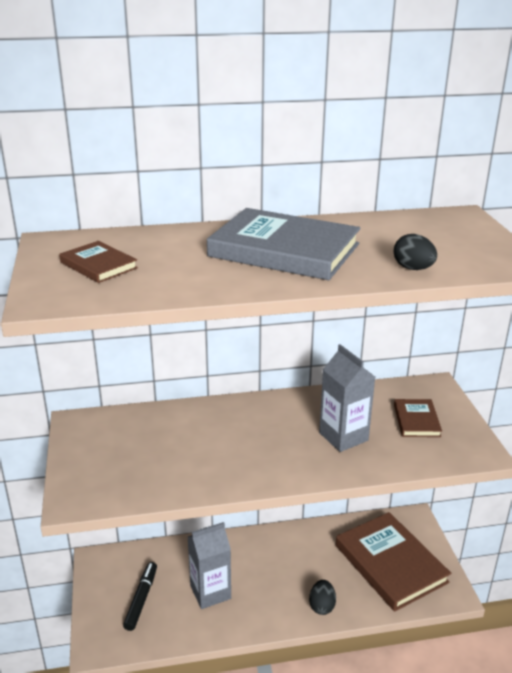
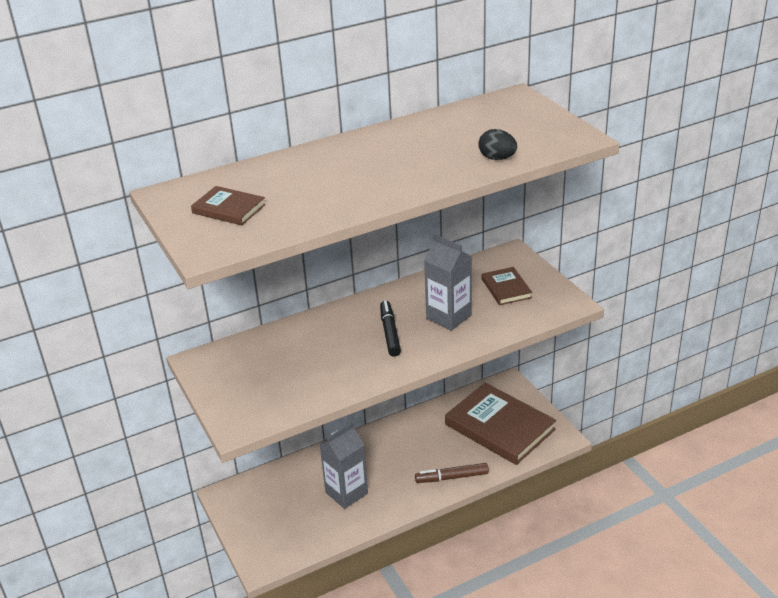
camera: 15 degrees left, 5 degrees up
(141, 599) = (285, 515): black marker -> black marker (390, 333)
(284, 250) = (381, 162): grey book -> none
(322, 606) = (452, 477): black egg -> brown marker

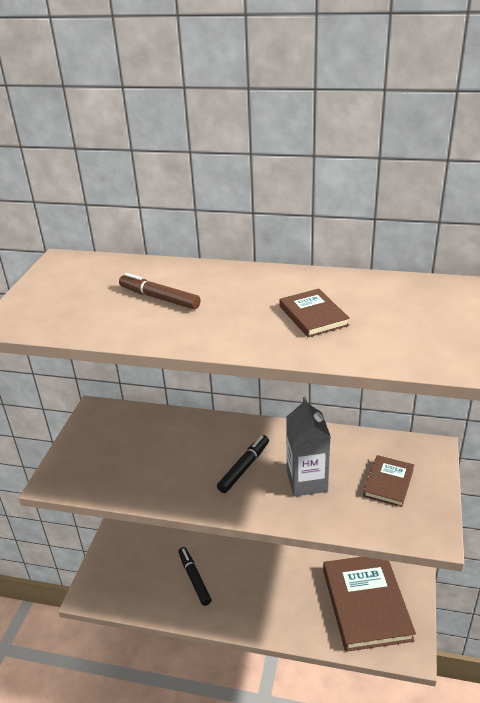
camera: 40 degrees right, 0 degrees up
(228, 209) = (76, 293): brown book -> brown book (313, 316)
(346, 493) = (194, 578): grey carton -> black marker
(452, 477) = (282, 623): brown marker -> brown marker (159, 298)
(497, 158) = (346, 347): black egg -> none

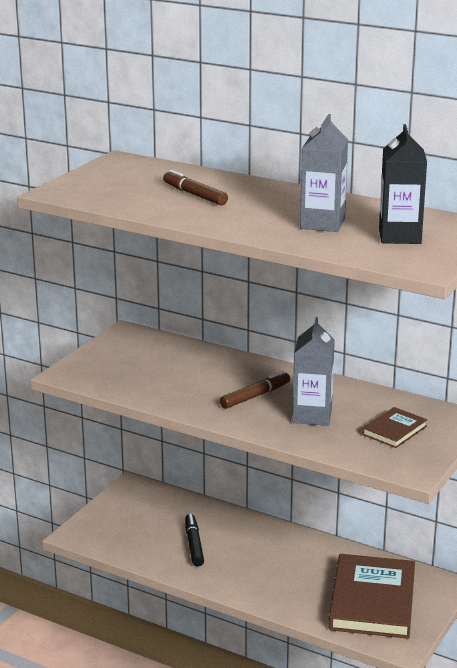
camera: 15 degrees right, 10 degrees down
(244, 467) = (255, 396): black marker -> brown marker
(313, 316) = (322, 224): brown book -> grey carton
(401, 319) = (399, 236): none -> black carton

